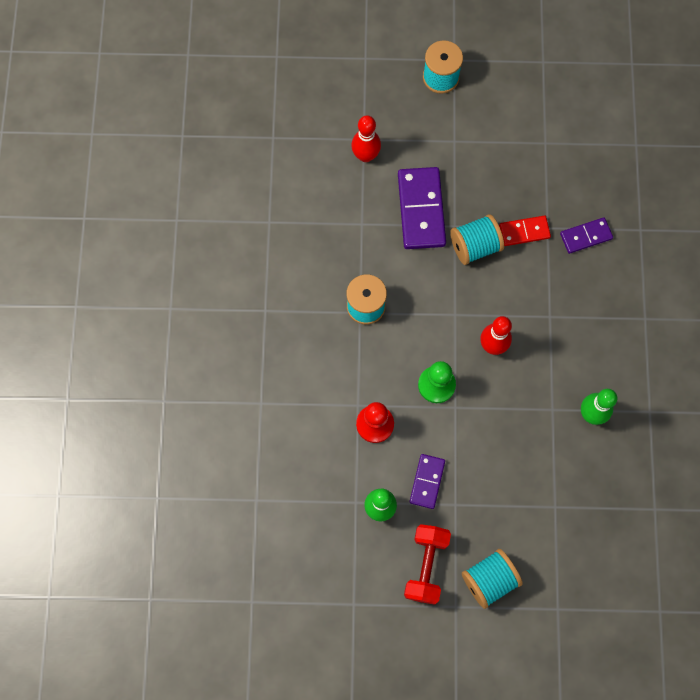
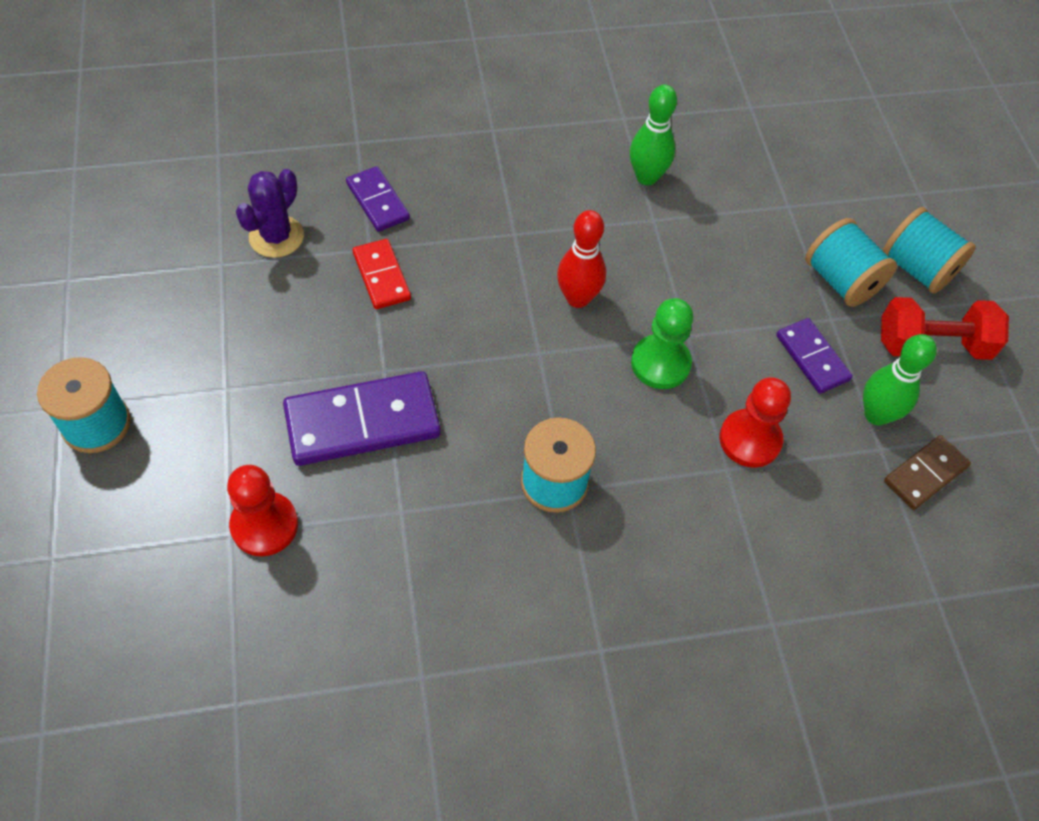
camera: 105 degrees left, 15 degrees down
(334, 523) = (925, 474): none -> brown domino
(365, 155) = (264, 525): red bowling pin -> red pawn
(427, 481) = (812, 358): purple domino -> purple domino turned 60 degrees clockwise
(475, 246) = (417, 338): turquoise spool -> turquoise spool (841, 281)
(562, 174) = (276, 237): none -> purple cactus

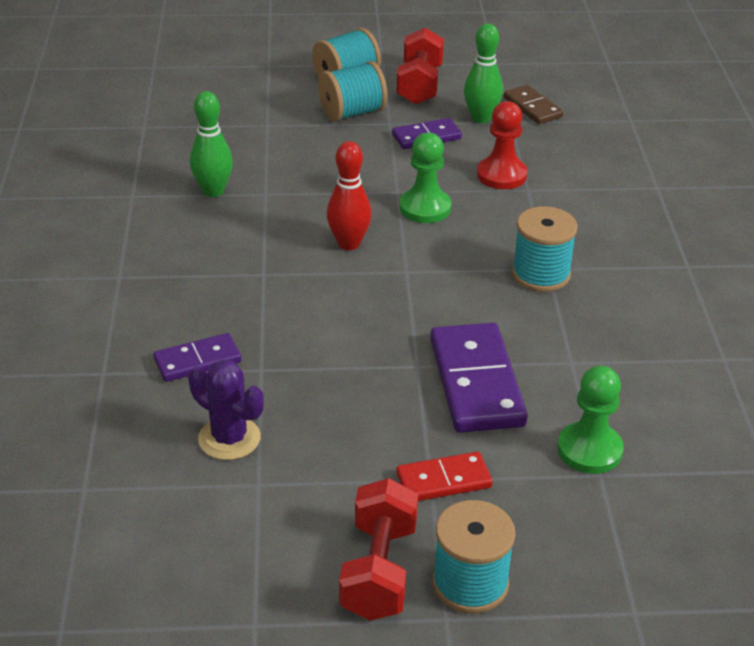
camera: 80 degrees left, 20 degrees down
(116, 356) = (379, 570): none -> red dumbbell
(264, 525) = (589, 450): red pawn -> green pawn
(381, 276) = (300, 362): red domino -> red domino (443, 480)

